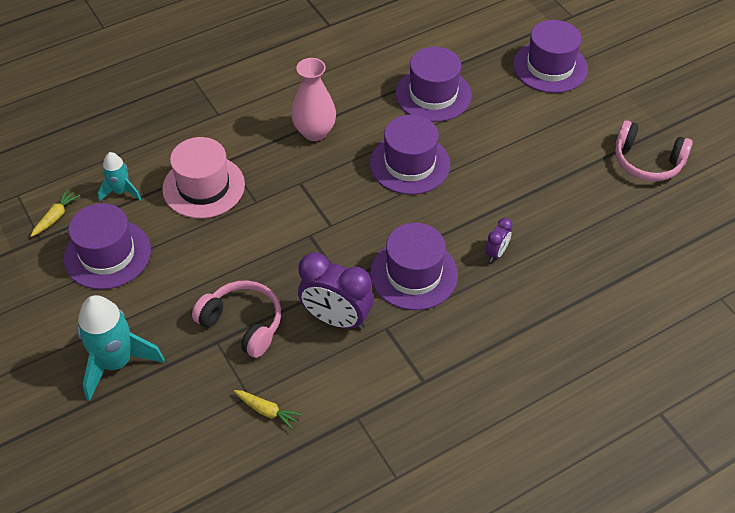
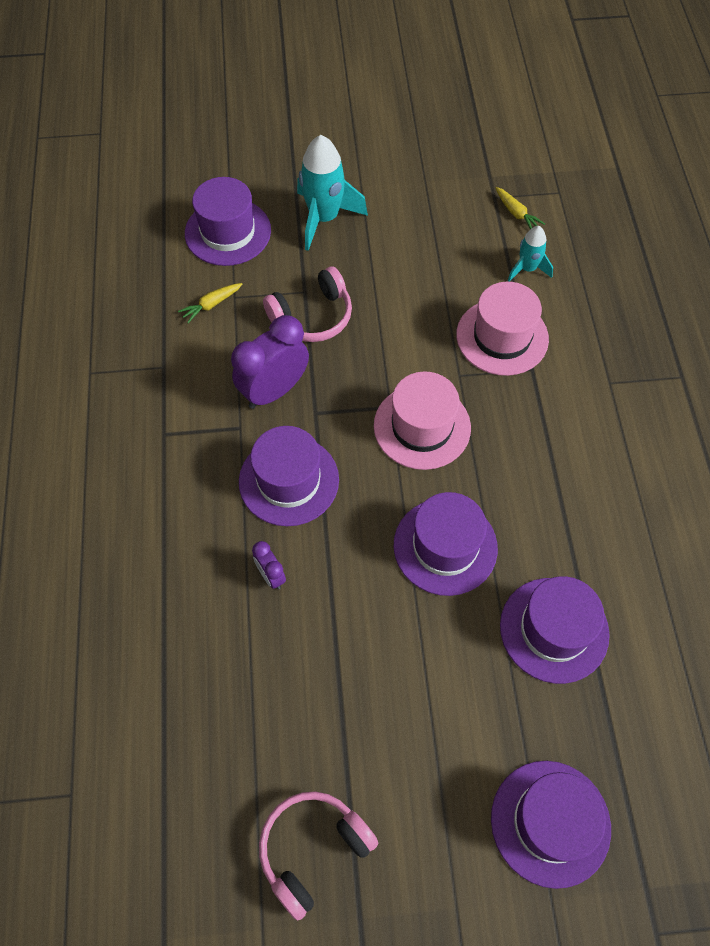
camera: 115 degrees right, 10 degrees up
(107, 254) = (449, 240): purple hat -> purple hat (228, 232)
(314, 132) = (541, 467): pink vase -> none
(317, 209) = (422, 426): none -> pink hat

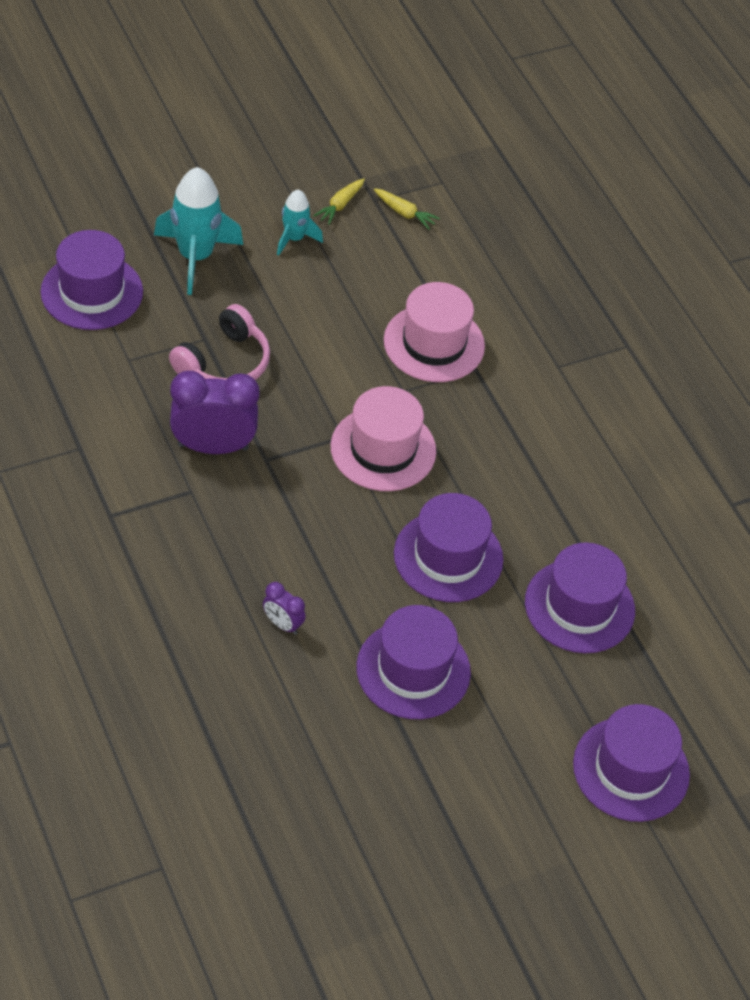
camera: 25 degrees left, 10 degrees down
(211, 305) = (106, 373): yellow carrot -> yellow carrot (340, 205)
(274, 391) = (213, 447): purple clock -> purple clock turned 60 degrees clockwise
(289, 480) = (264, 531): purple hat -> purple hat (413, 670)
(313, 849) = (420, 849): pink headphones -> none
(527, 269) = (436, 269): turquoise rocket -> turquoise rocket (294, 239)

